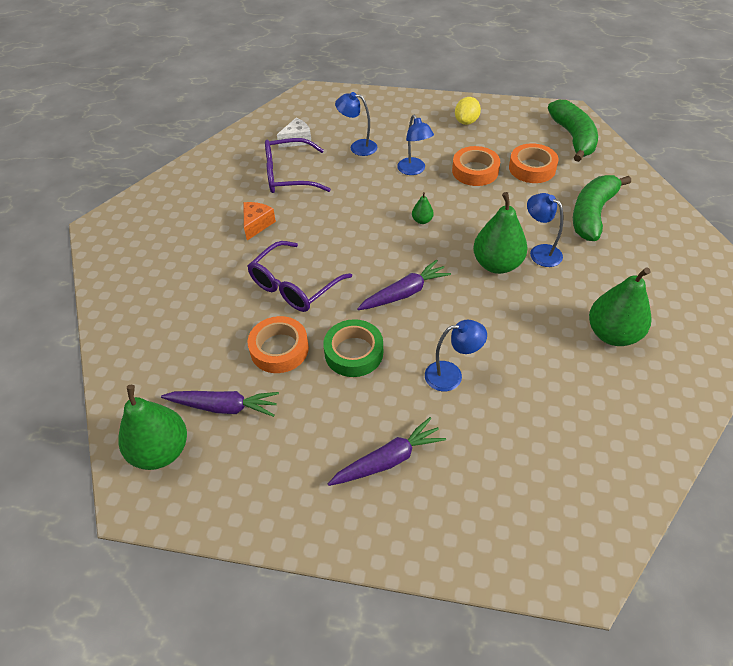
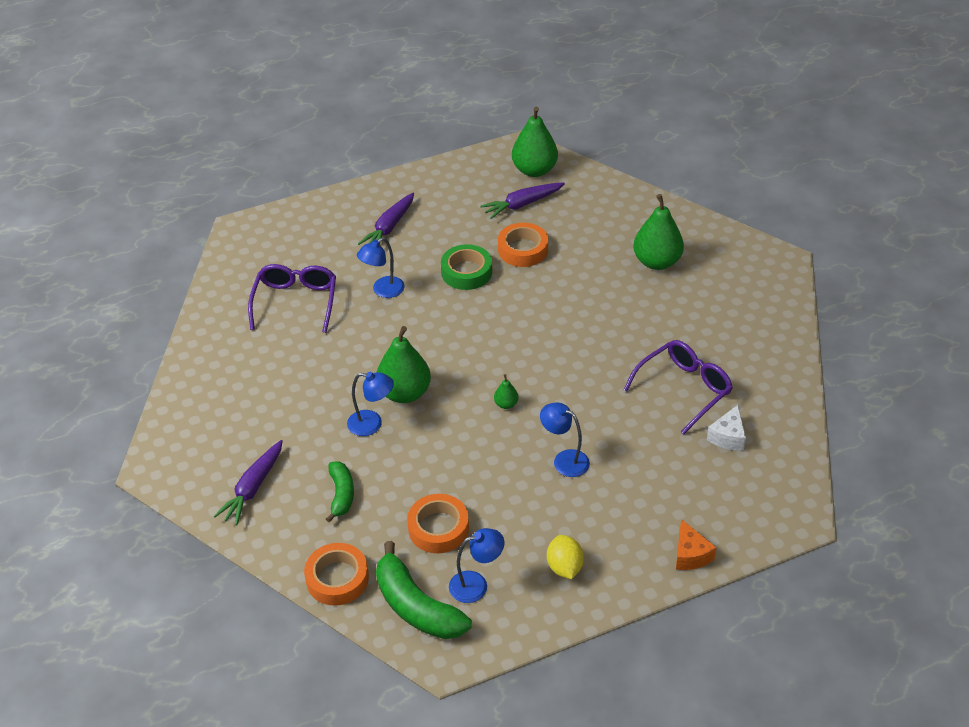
camera: 145 degrees right, 5 degrees down
(257, 224) = (652, 327): orange cheese -> orange cheese (690, 555)
(294, 286) = (560, 294): purple glasses -> purple glasses (295, 302)
(358, 147) = (653, 461): blue lamp -> blue lamp (476, 585)
(404, 293) = (465, 331): purple carrot -> purple carrot (253, 488)
(475, 171) = (498, 492): orange tape -> orange tape (337, 579)
(592, 214) = (341, 494): green banana -> green banana, size x0.59
(612, 334) = (273, 377): green pear -> green pear (656, 262)

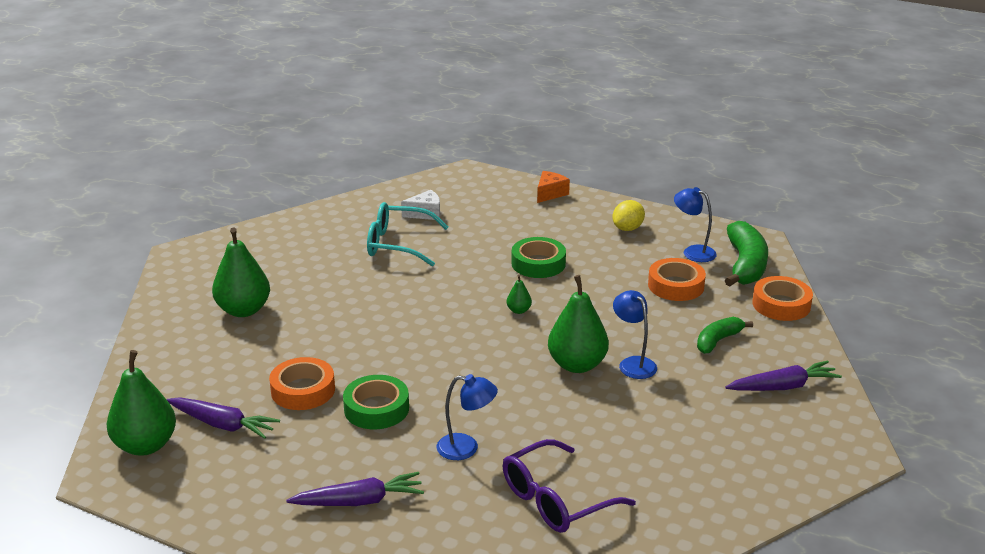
camera: 130 degrees left, 15 degrees down
(564, 460) = (538, 263): blue lamp -> green tape
(684, 389) = (397, 244): purple glasses -> turquoise glasses

